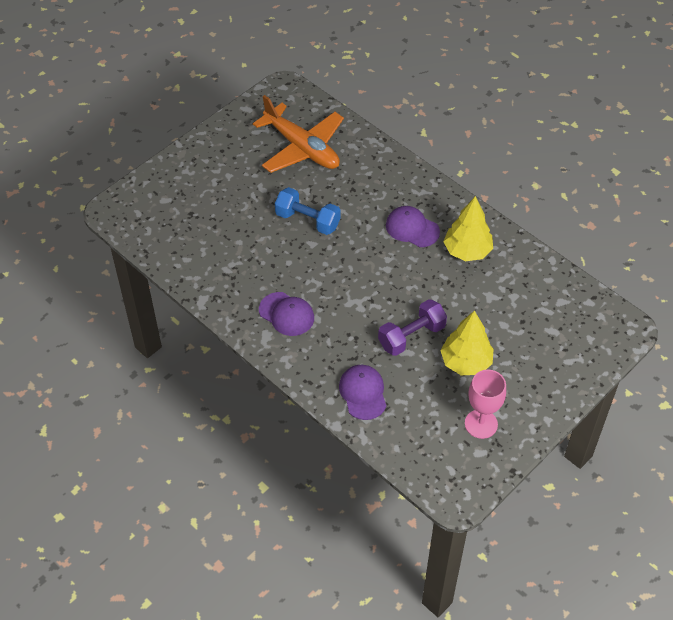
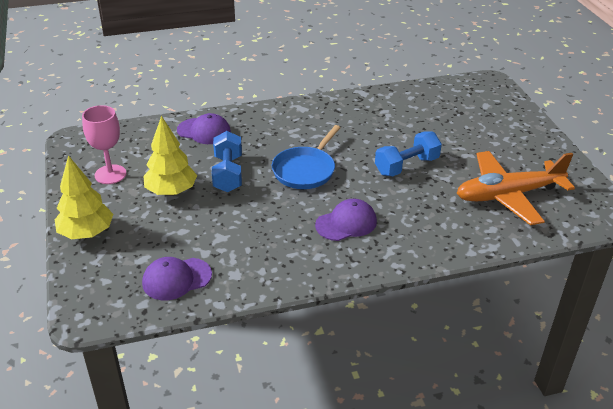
camera: 120 degrees right, 15 degrees down
(286, 314) = (313, 123): purple cap -> purple cap (176, 279)
(365, 284) = (305, 170): none -> blue pan
(411, 336) = (228, 173): purple dumbbell -> blue dumbbell
(467, 251) = (287, 247): yellow tree -> yellow tree (87, 233)

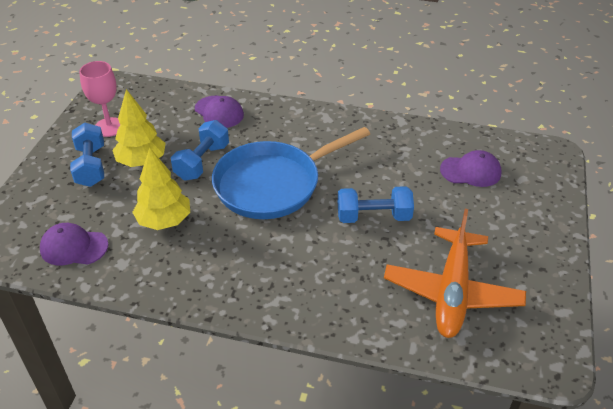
camera: 30 degrees right, 5 degrees up
(87, 233) = (46, 175): yellow tree -> yellow tree (164, 221)
(125, 211) = (91, 166): none -> blue dumbbell
(305, 170) = (273, 184): blue pan -> blue pan, size x1.58
(346, 223) = (261, 254): purple cap -> purple cap (471, 171)
(508, 195) = (452, 292): orange plane -> orange plane turned 90 degrees counterclockwise

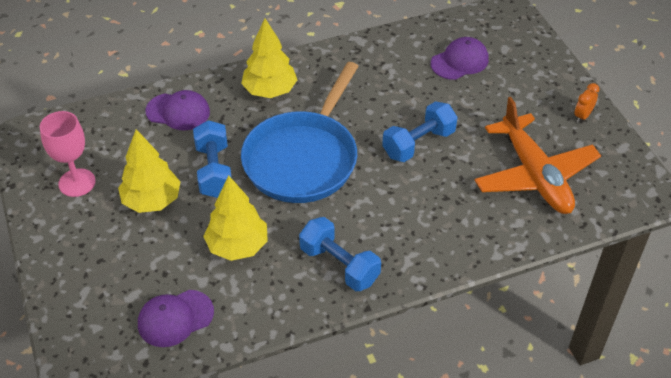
camera: 35 degrees left, 5 degrees up
(91, 166) = (103, 232): blue dumbbell -> blue dumbbell (339, 265)
(296, 126) = (270, 91): none -> yellow tree
(546, 265) = (582, 116): none -> orange clock

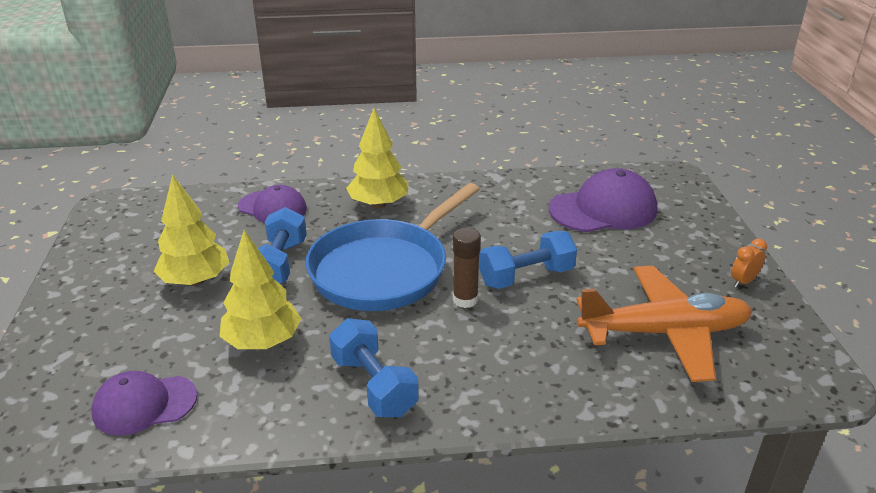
camera: 15 degrees right, 15 degrees down
(77, 183) = (130, 251): pink goblet -> none
(379, 175) = (465, 300): none -> brown glue stick
(459, 61) = (603, 209): purple cap -> purple cap, size x1.53
(535, 175) = (664, 333): orange plane -> orange plane turned 90 degrees counterclockwise

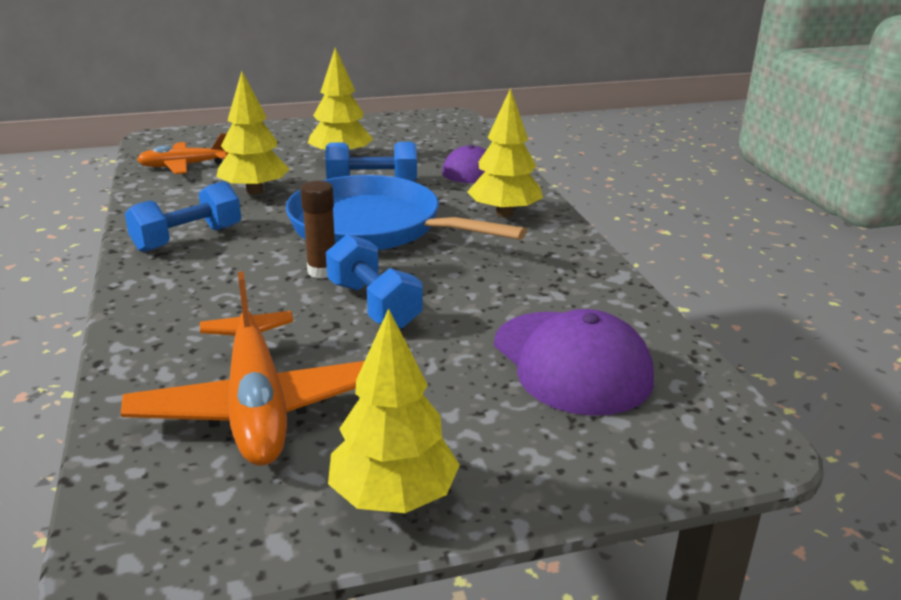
camera: 80 degrees right, 5 degrees down
(144, 404) = (184, 166): purple cap -> orange plane
(743, 282) = (394, 497): orange clock -> yellow tree

